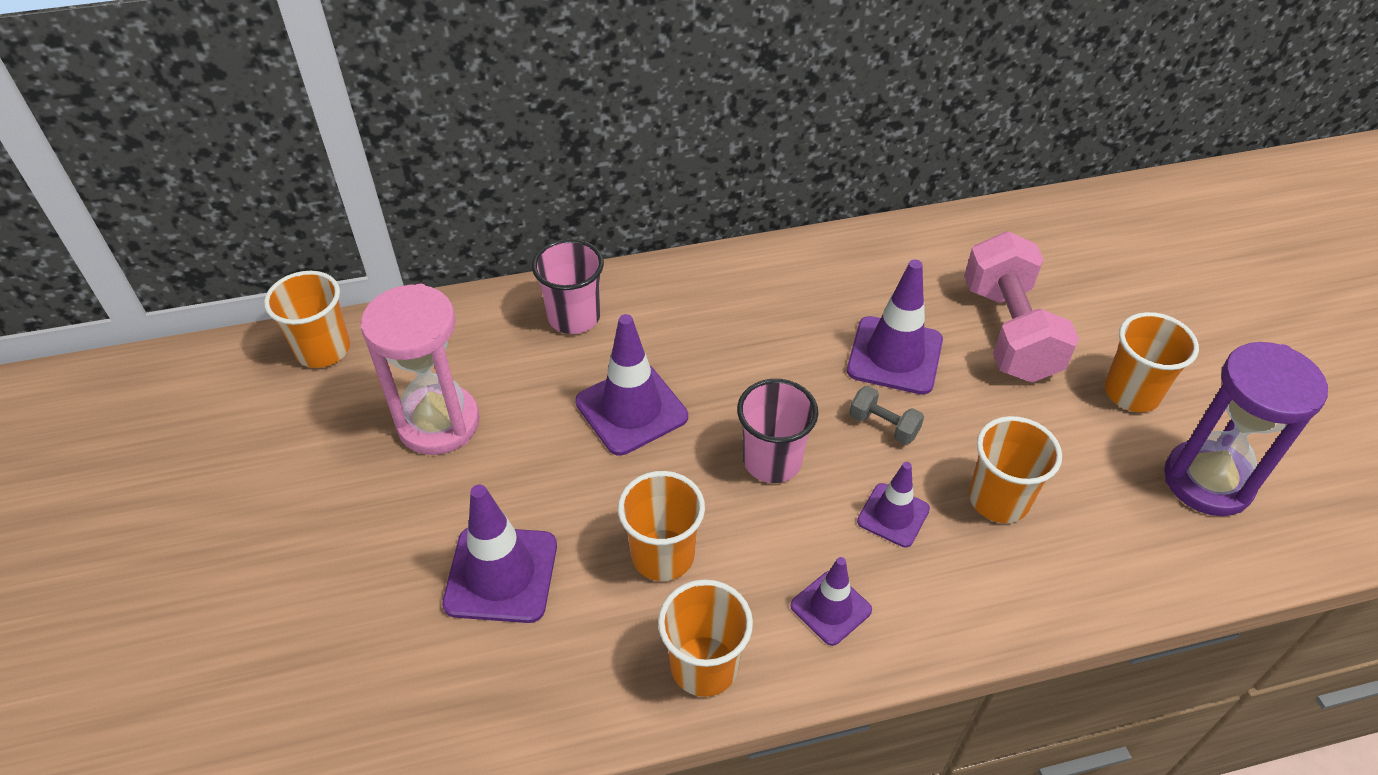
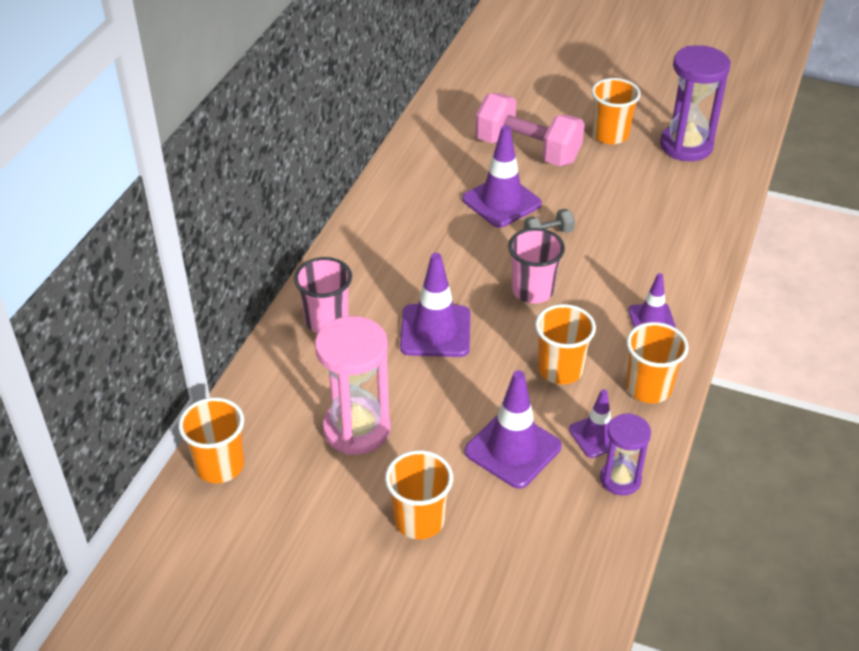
camera: 55 degrees left, 5 degrees down
(525, 711) = (620, 479): none -> purple hourglass
(893, 515) = (612, 264): purple traffic cone -> purple traffic cone (597, 436)
(998, 499) = (635, 220): orange cup -> orange cup (419, 520)

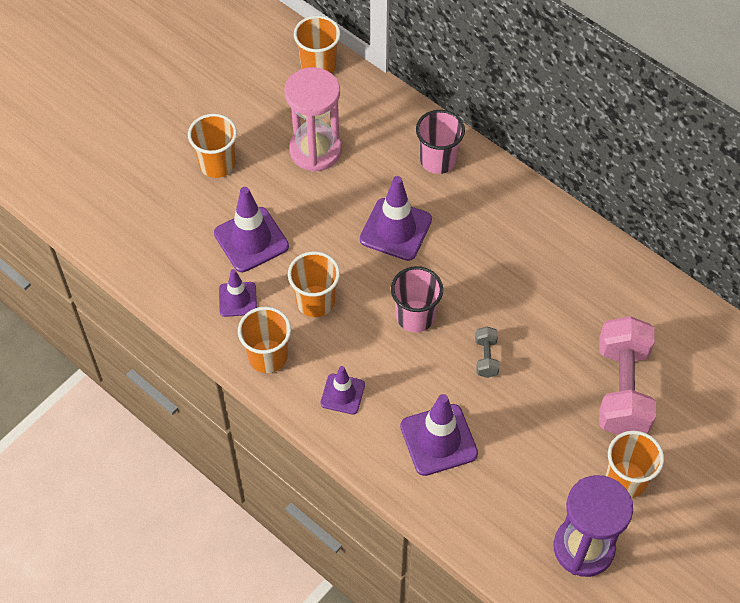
camera: 110 degrees right, 15 degrees up
(501, 201) = (547, 336): purple traffic cone -> purple traffic cone (438, 440)
(527, 150) = (622, 389): pink dumbbell -> pink dumbbell turned 45 degrees counterclockwise
(620, 479) = (191, 297): purple hourglass -> none

